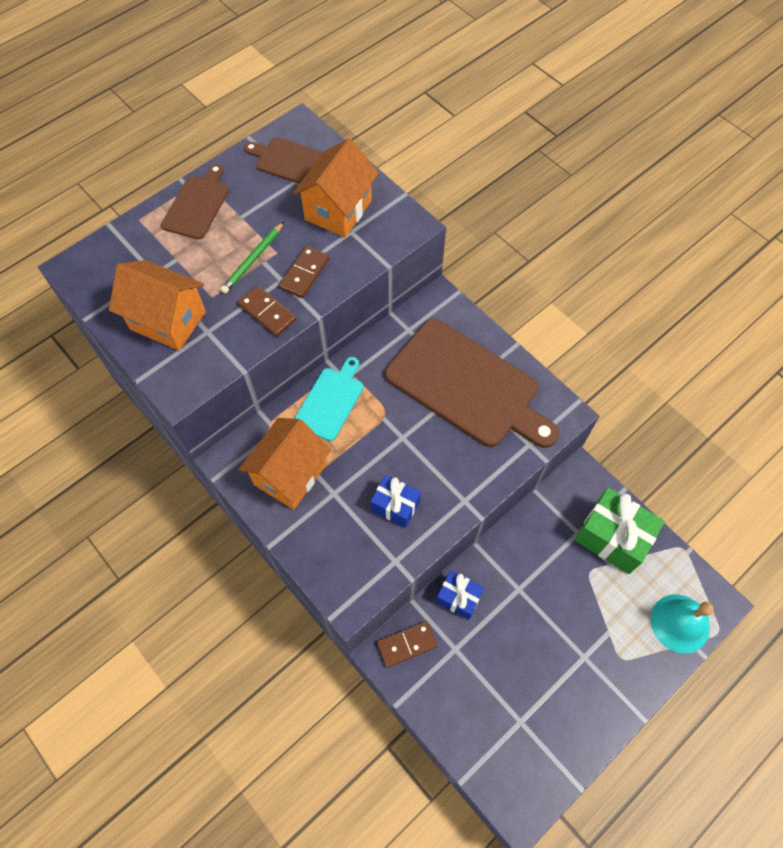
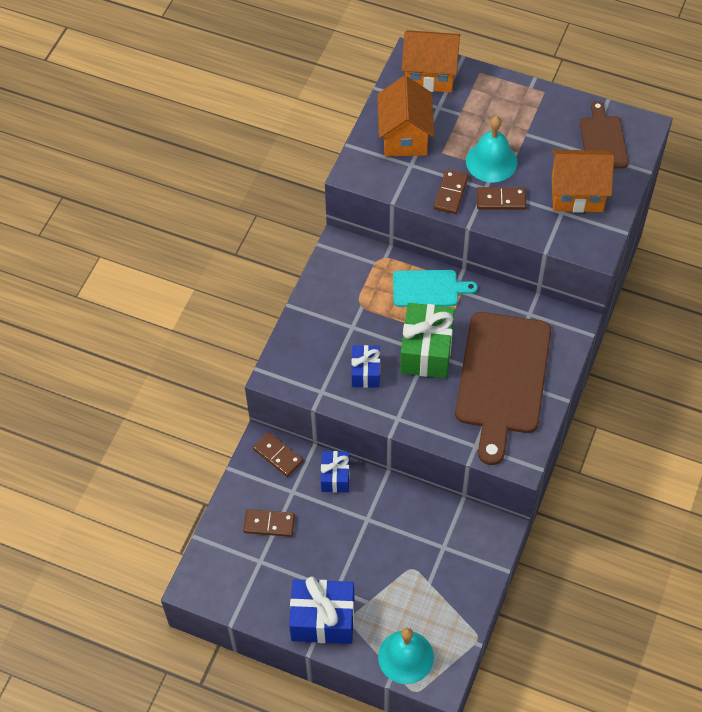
camera: 65 degrees right, 5 degrees down
(197, 205) = (518, 101): brown cutting board -> none
(253, 260) = (491, 161): green pencil -> turquoise bell
(290, 474) = (350, 291): orange house -> orange house (430, 75)
(482, 691) = (269, 524): none -> brown domino
(611, 686) = (323, 619): none -> blue gift
(612, 537) = (455, 576): green gift -> green gift (426, 351)

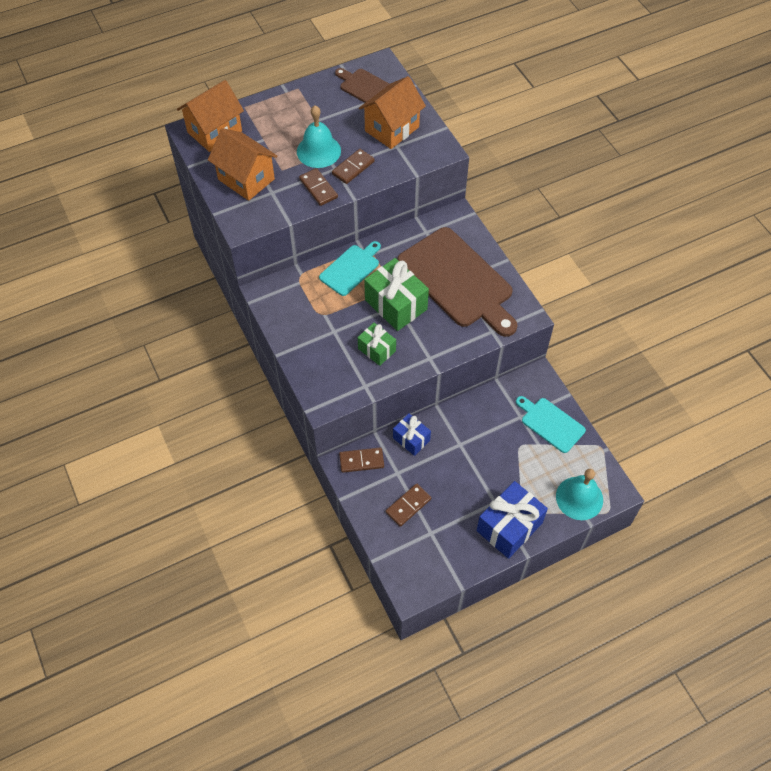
camera: 50 degrees left, 0 degrees up
(366, 372) = (377, 350): blue gift -> green gift
(460, 577) = (550, 423): none -> turquoise cutting board

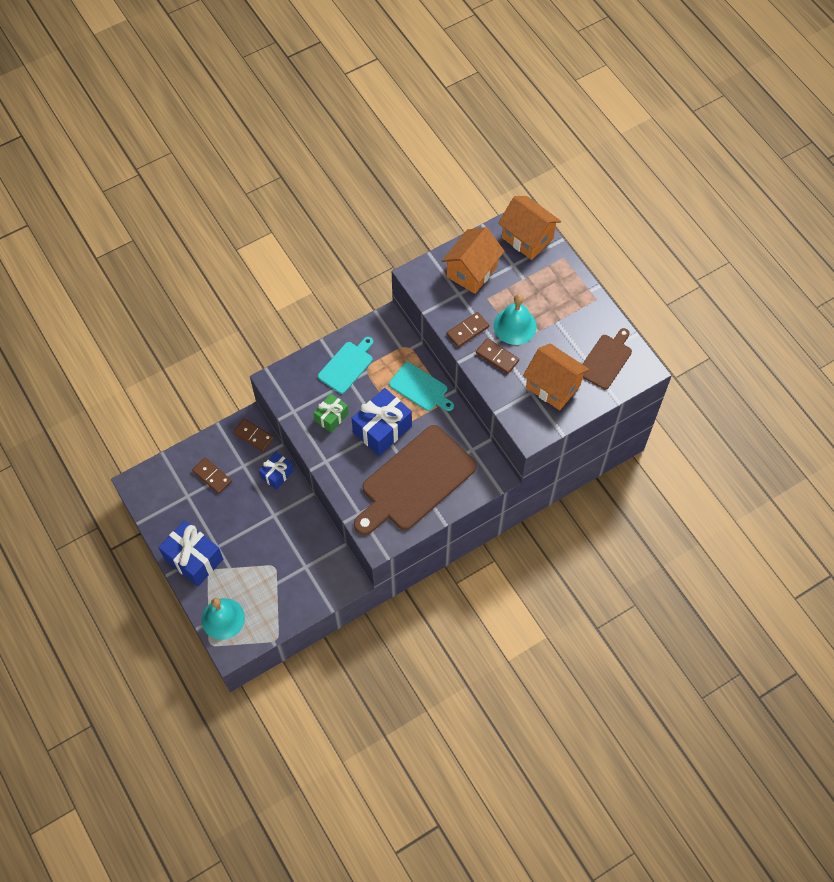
camera: 85 degrees right, 5 degrees up
(361, 461) = (253, 436): brown domino -> brown domino turned 45 degrees counterclockwise
(396, 305) = (382, 429): green gift -> blue gift
(550, 423) = (299, 593): turquoise cutting board -> turquoise cutting board (347, 366)

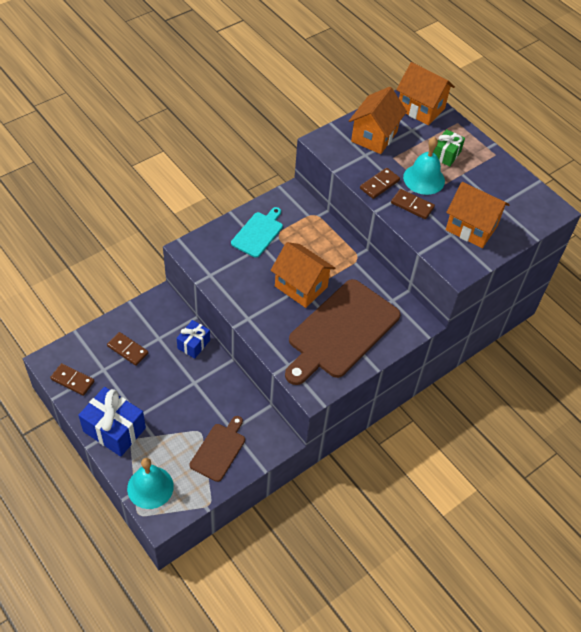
camera: 10 degrees left, 10 degrees down
(253, 436) = (166, 311): brown domino -> brown domino (72, 380)
(331, 417) = (249, 278): green gift -> green gift (446, 154)
(382, 429) = (301, 286): blue gift -> orange house
(420, 388) = (333, 249): turquoise cutting board -> none
(606, 360) = (516, 203): brown cutting board -> brown cutting board (219, 450)

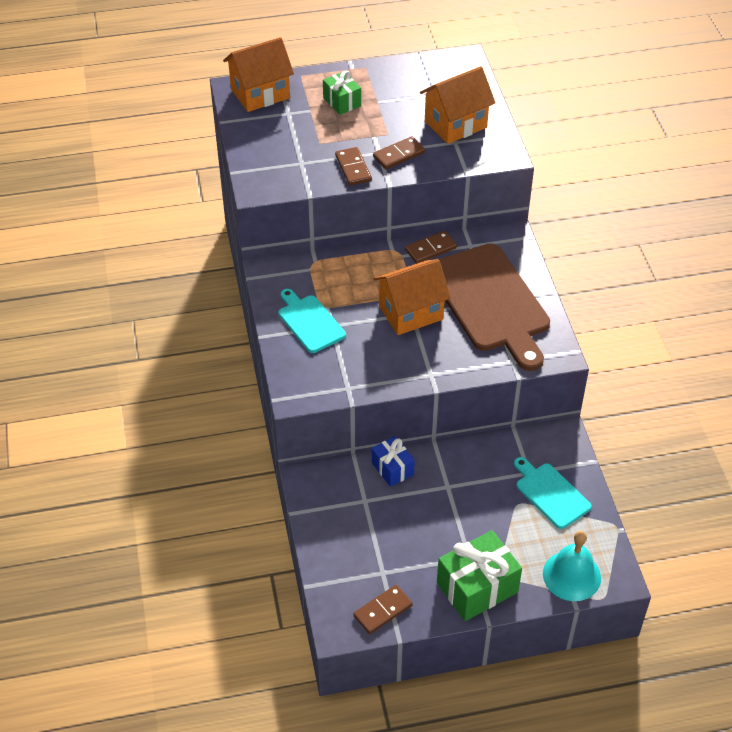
camera: 60 degrees left, 5 degrees down
(114, 430) = (477, 587): blue gift -> green gift
(127, 350) = (366, 538): brown domino -> brown domino (430, 249)
(219, 450) = (550, 493): brown cutting board -> turquoise cutting board
(374, 136) = (278, 145): orange house -> none
(424, 179) = (366, 132): turquoise bell -> none

